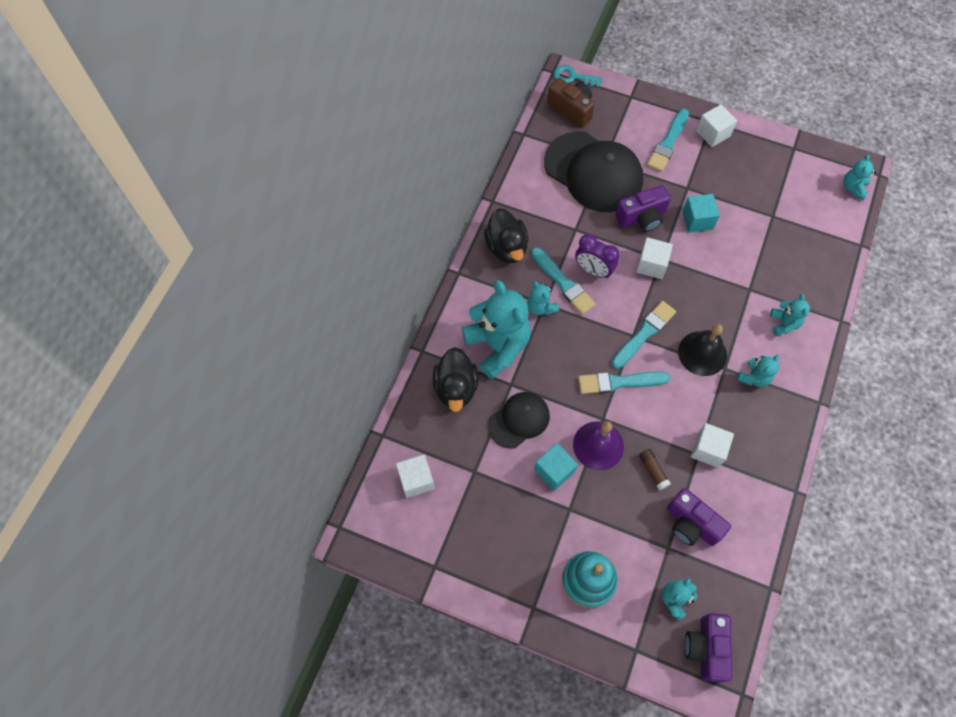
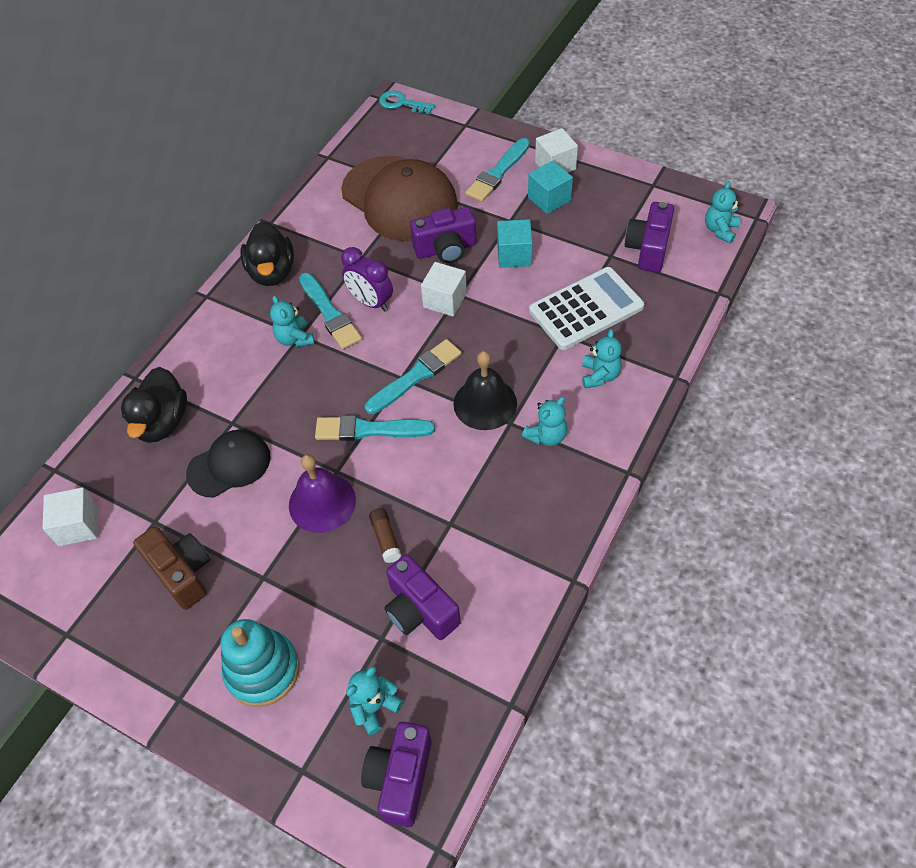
camera: 10 degrees right, 10 degrees down
(498, 345) = (229, 378): turquoise teddy bear -> none
(554, 471) = (256, 528): turquoise cube -> turquoise cube (549, 199)
(571, 109) = (391, 135): brown camera -> brown camera (182, 573)
(593, 172) = (399, 199): black cap -> brown cap
(708, 449) = (465, 518): white cube -> none
(762, 265) = (586, 309): none -> white calculator
(801, 208) = (648, 249): none -> purple camera

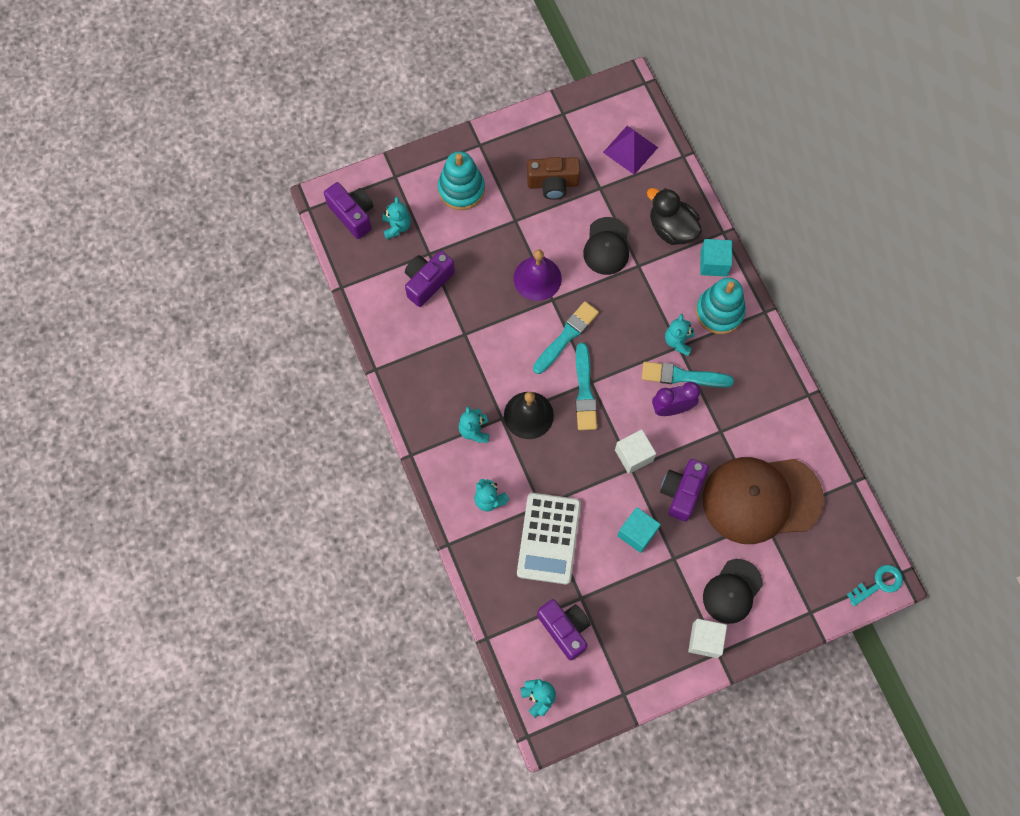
camera: 125 degrees right, 15 degrees up
(78, 526) = (630, 150): white cube -> purple pyramid
(234, 327) = (719, 312): none -> turquoise stacking toy
(272, 272) = (754, 365): black duck -> none
(294, 338) = (678, 341): turquoise teddy bear -> turquoise teddy bear turned 90 degrees counterclockwise
(385, 539) = (484, 295): brown glue stick -> none
(420, 610) = (427, 282): purple camera -> purple camera turned 45 degrees counterclockwise
(498, 172) = (732, 591): turquoise brush -> black cap
(549, 199) = (672, 604): turquoise cube -> turquoise cube (713, 263)

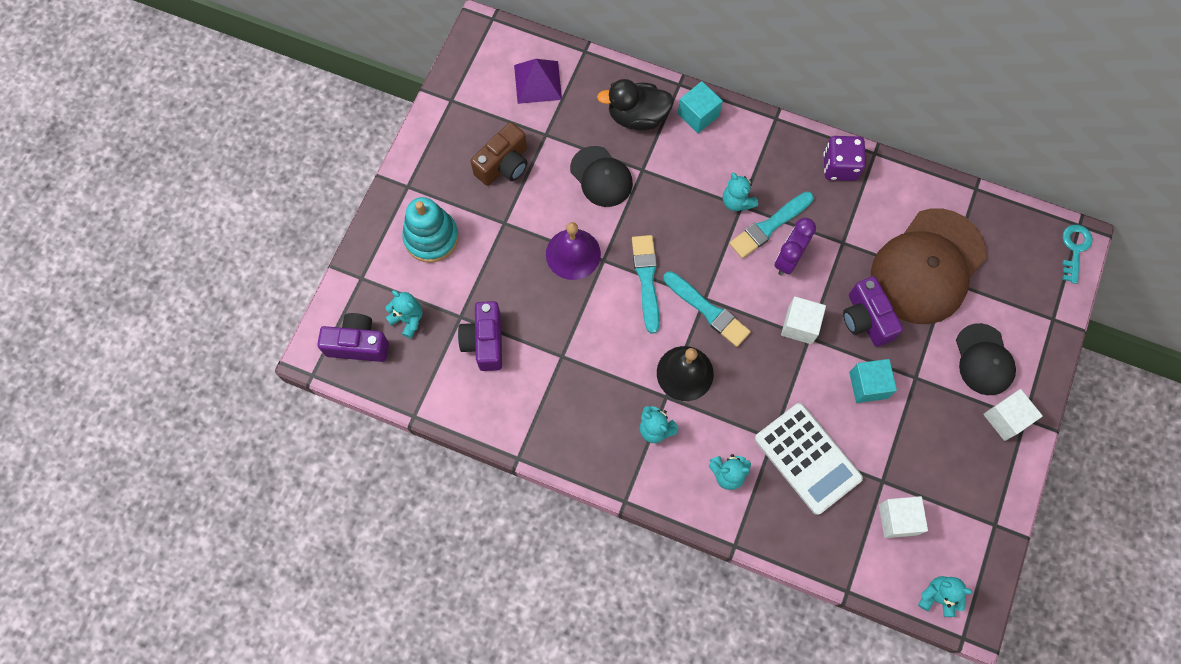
camera: 45 degrees left, 0 degrees up
(565, 629) = (898, 519): purple camera -> white cube
(719, 312) = (743, 149): turquoise stacking toy -> none
(773, 382) = (840, 166): none -> purple dice

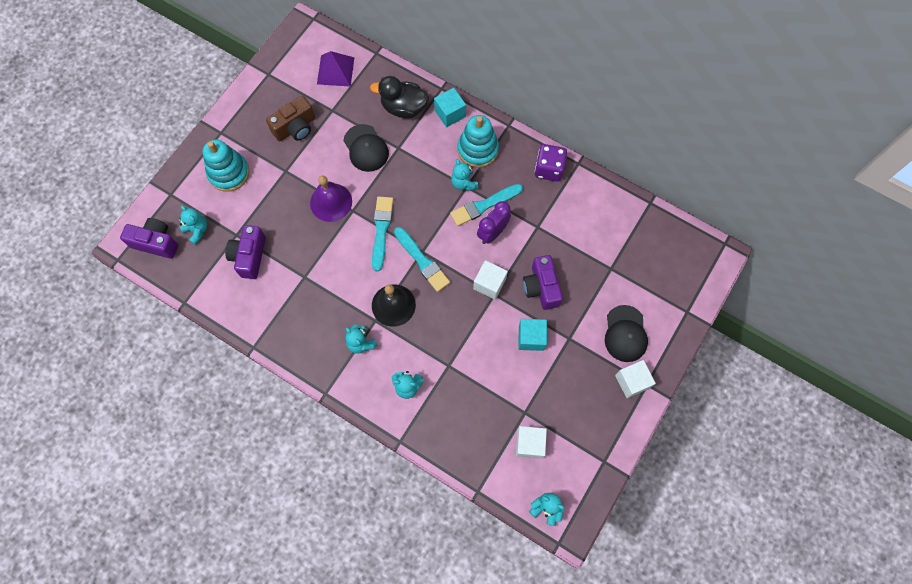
camera: 10 degrees right, 0 degrees up
(744, 156) = (477, 149): none -> turquoise stacking toy
(807, 458) = (471, 385): white calculator -> none
(927, 266) = (598, 255): brown cap -> none
(1074, 249) = (716, 261): turquoise key -> none

